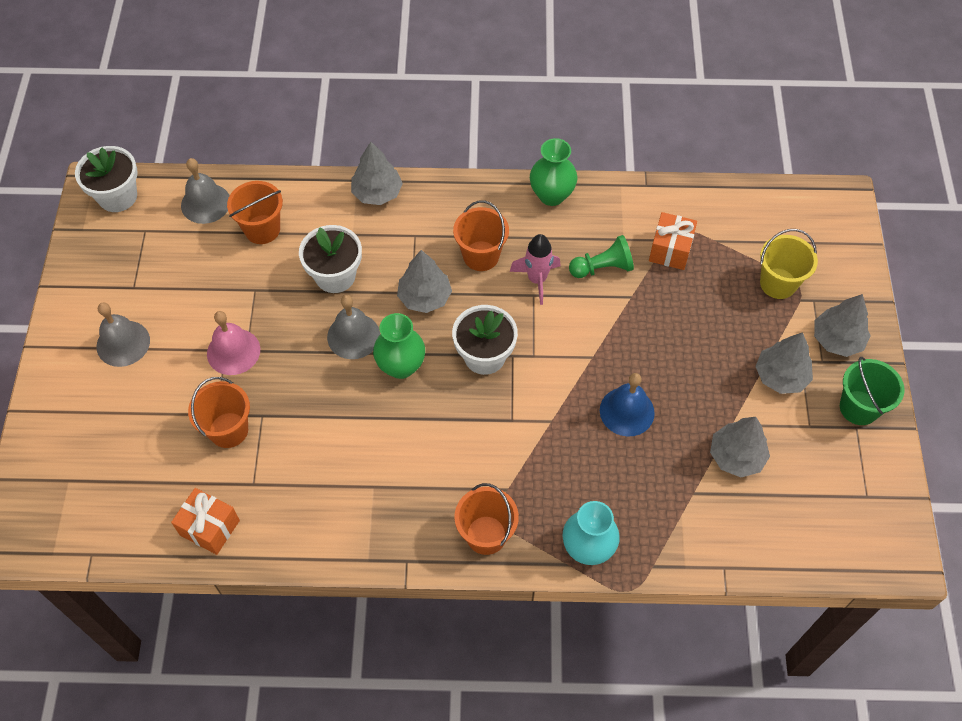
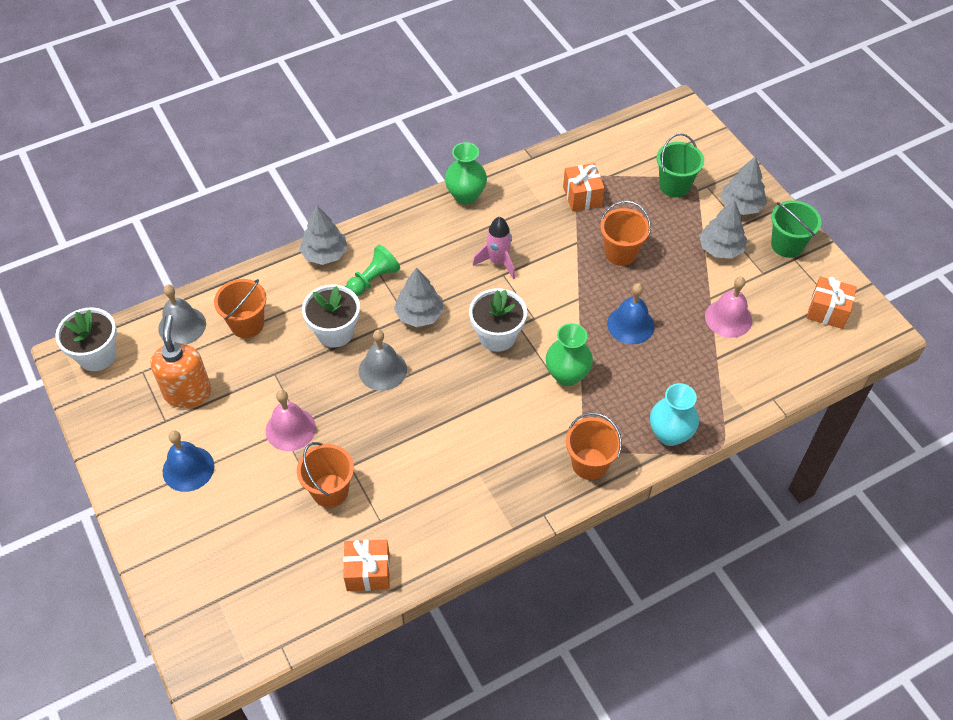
camera: 30 degrees left, 5 degrees down
(123, 343) = (188, 468): grey bell -> blue bell
(169, 270) = (188, 392): none -> orange soap dispenser
(401, 366) = (437, 374): green vase -> green vase (567, 375)
(481, 256) = (442, 264): orange bucket -> orange bucket (620, 253)
(602, 268) = (541, 231): green pawn -> green pawn (373, 279)
(736, 456) = (728, 318): grey tree -> pink bell
(778, 283) = (674, 185): yellow bucket -> green bucket
(853, 503) = (827, 311): none -> orange gift

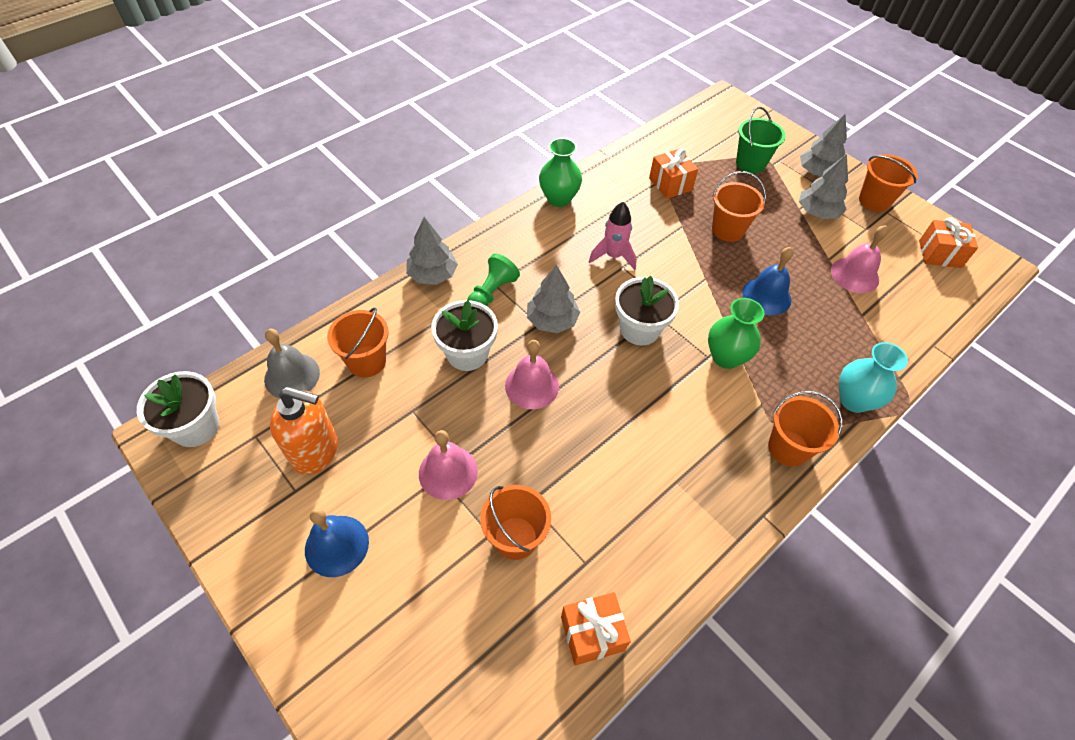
camera: 15 degrees left, 0 degrees up
(188, 392) = (315, 451): orange soap dispenser -> orange soap dispenser turned 120 degrees clockwise
(382, 370) = (532, 386): grey bell -> pink bell
(787, 245) = (874, 201): green bucket -> orange bucket

